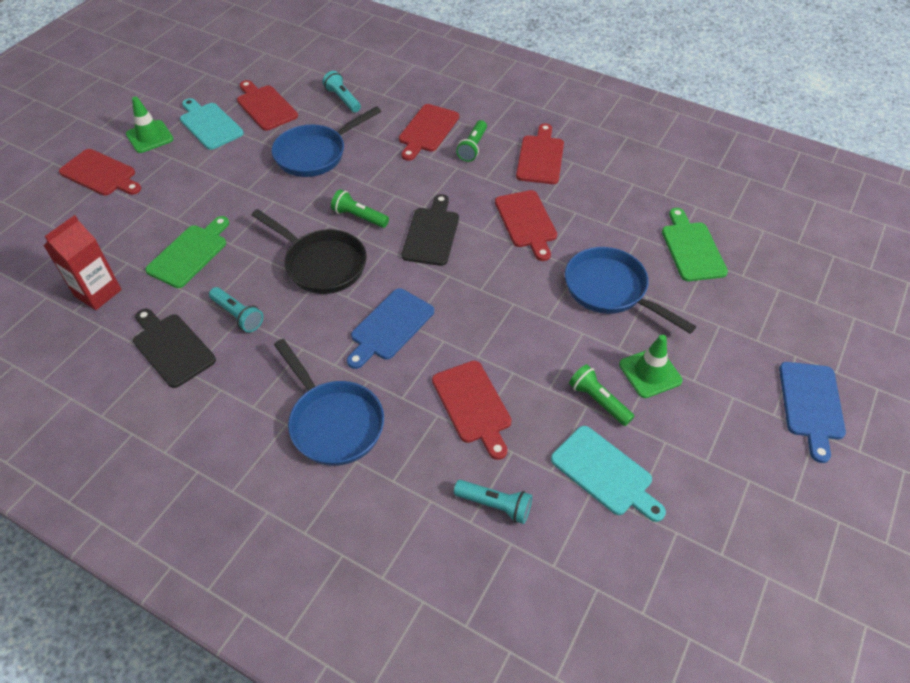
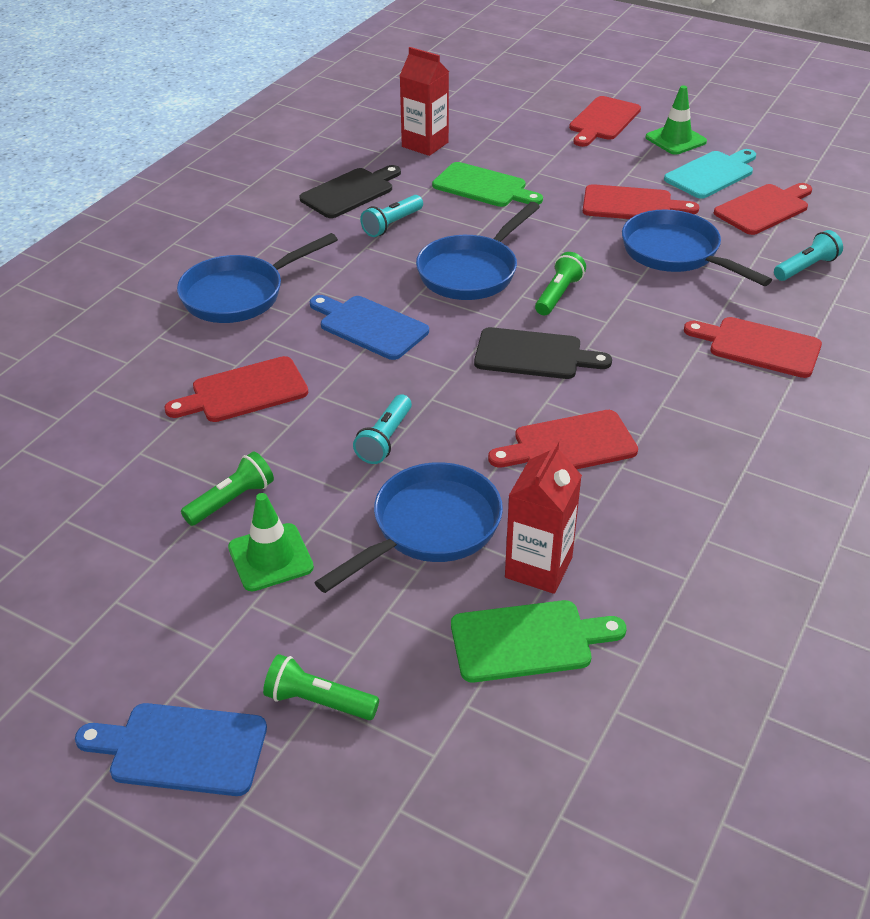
camera: 90 degrees right, 10 degrees down
(321, 264) = (472, 272): black pan -> blue pan
(473, 147) = (731, 392): green flashlight -> green flashlight (318, 701)
(495, 505) = (107, 407): turquoise flashlight -> turquoise flashlight (385, 439)
(540, 157) = (727, 465): red cutting board -> red cutting board (632, 205)
(605, 473) = (123, 498): turquoise cutting board -> none
(636, 241) = (538, 567): none -> red carton

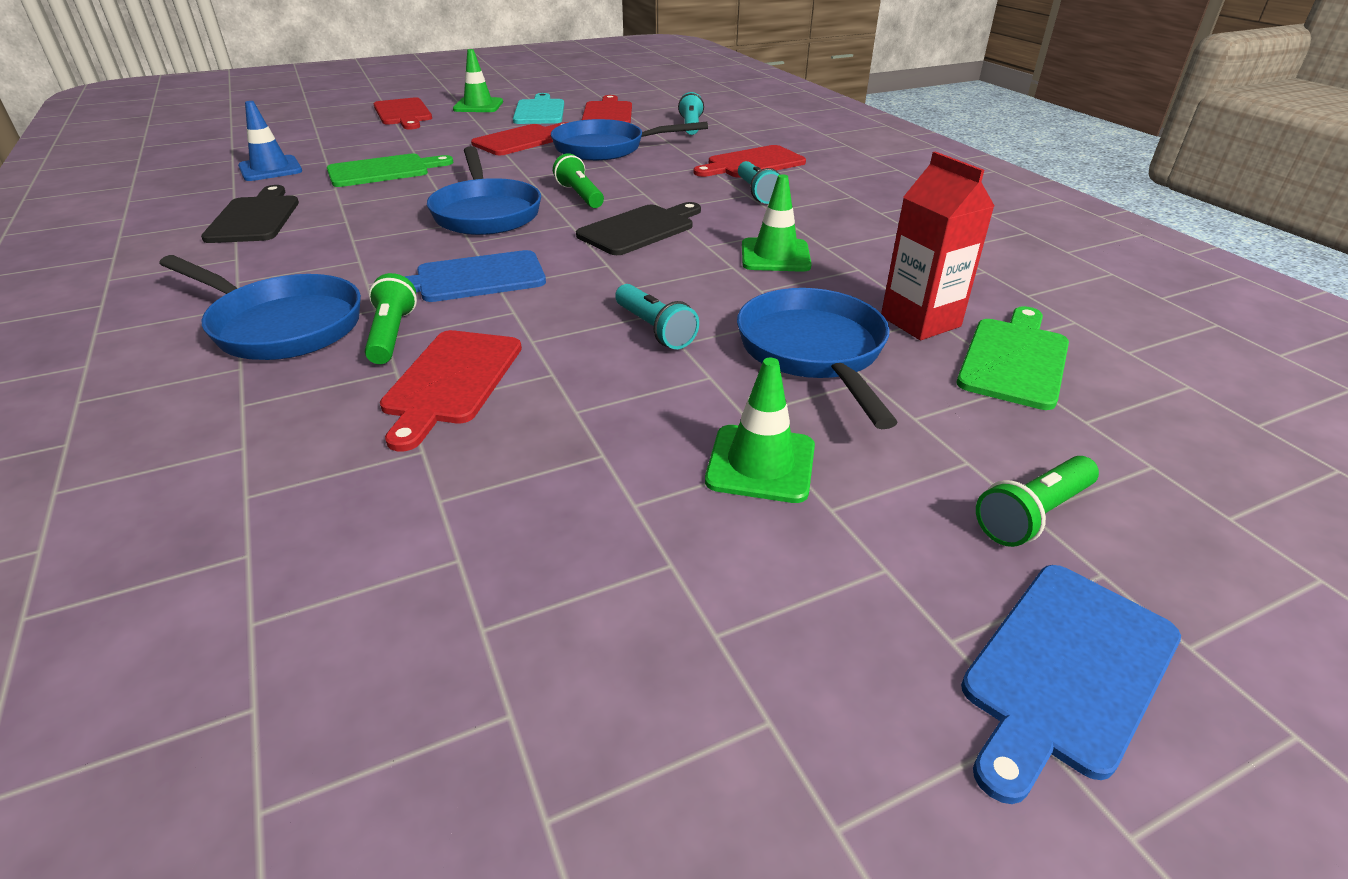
camera: 55 degrees left, 5 degrees down
(231, 500) = (629, 457): green flashlight -> green flashlight (392, 335)
(240, 294) = (281, 325): blue pan -> blue pan turned 60 degrees counterclockwise
(392, 224) = (347, 218): turquoise flashlight -> turquoise flashlight (757, 193)
(425, 144) = (270, 169): red carton -> blue traffic cone
(569, 445) = (775, 256): red cutting board -> green traffic cone

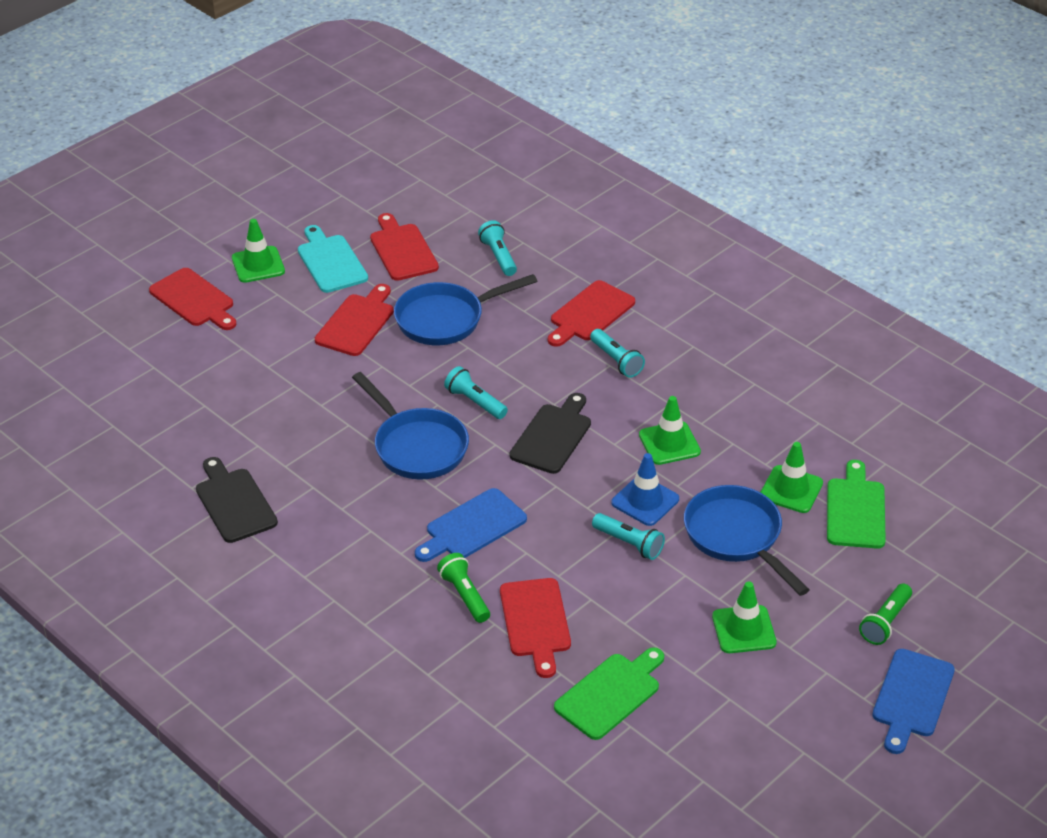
camera: 20 degrees left, 5 degrees up
(270, 169) = (168, 431): blue traffic cone -> blue traffic cone (645, 501)
(281, 325) = (383, 608): blue pan -> none
(383, 171) = (274, 408): green cutting board -> green cutting board (610, 694)
(580, 195) = (475, 402): green flashlight -> turquoise flashlight
(920, 321) = (791, 489): red carton -> green traffic cone

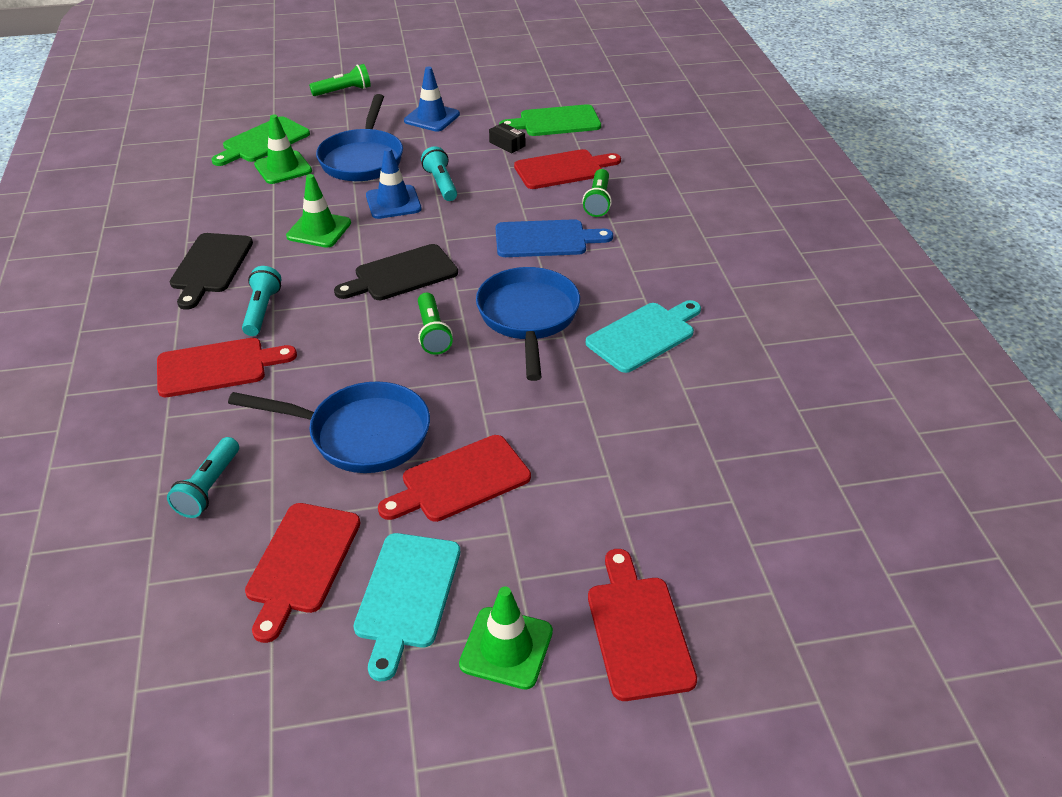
camera: 145 degrees left, 0 degrees up
(234, 503) = (743, 343): black cutting board -> black cutting board (210, 266)
(316, 473) = (644, 335): none -> turquoise cutting board
(475, 402) = (432, 333): turquoise flashlight -> green flashlight
(535, 622) = (563, 169): red cutting board -> red cutting board turned 45 degrees clockwise
(625, 630) = (507, 144): none -> black box
(744, 630) = (432, 118): green traffic cone -> blue traffic cone
(911, 697) = (384, 62): blue cutting board -> none

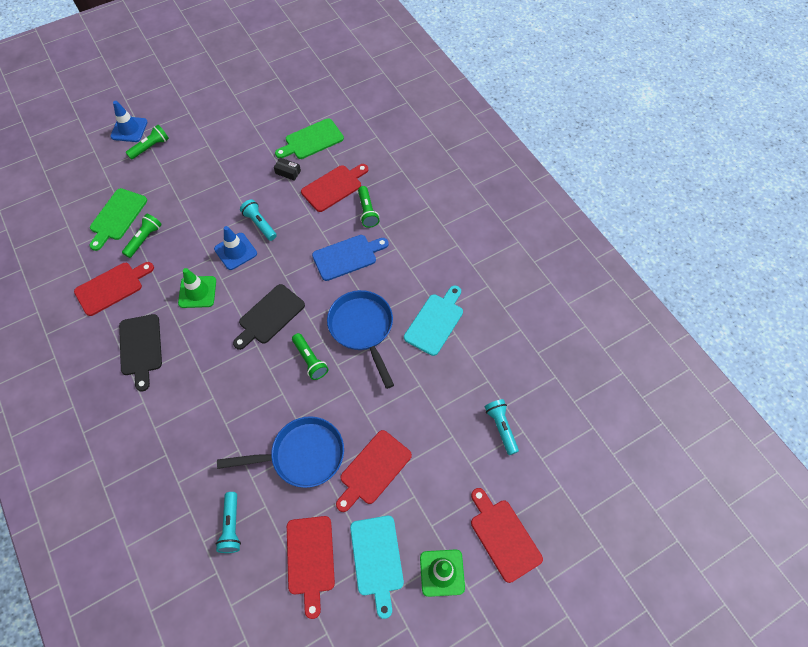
camera: 20 degrees left, 20 degrees up
(217, 367) = (189, 432): red cutting board -> red cutting board (112, 287)
(262, 311) = (194, 376): turquoise flashlight -> turquoise flashlight (501, 427)
(283, 168) = (144, 239): green traffic cone -> green flashlight
(363, 159) = (196, 214): blue pan -> none
(432, 118) = (225, 159): blue traffic cone -> blue traffic cone (129, 129)

